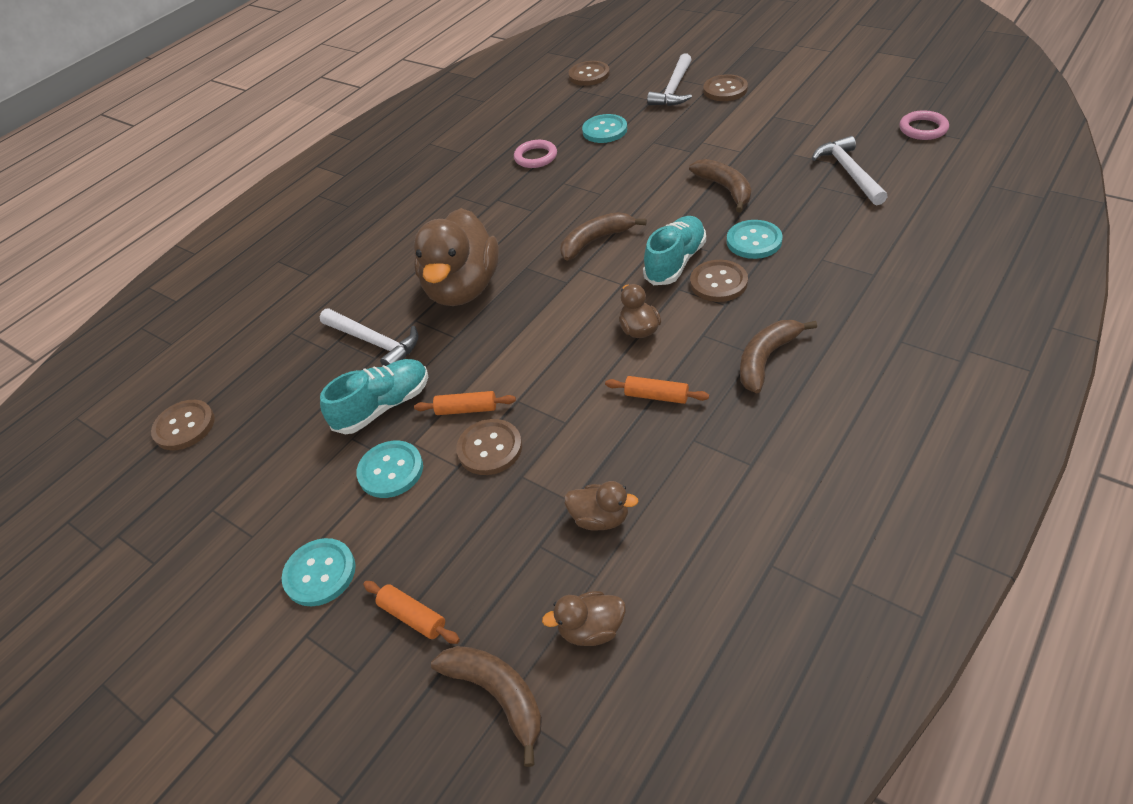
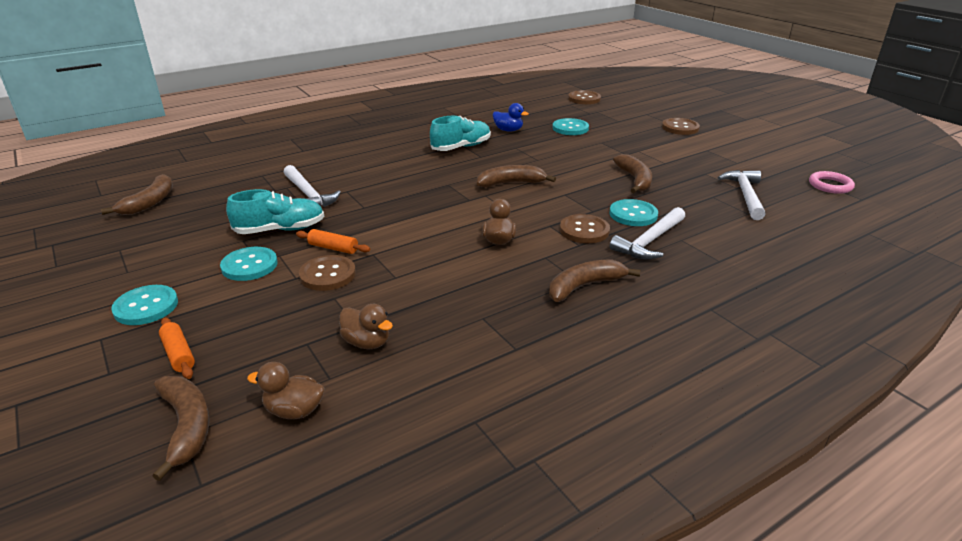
camera: 15 degrees right, 15 degrees down
(184, 426) = (150, 202): brown button -> brown banana
(463, 288) = (394, 183): brown duck -> none
(536, 157) = (508, 130): pink ring -> blue duck
(656, 396) = (477, 282): orange rolling pin -> none
(673, 89) = (640, 119): white hammer -> white hammer (649, 241)
(675, 262) = (560, 210): turquoise shoe -> turquoise shoe (461, 147)

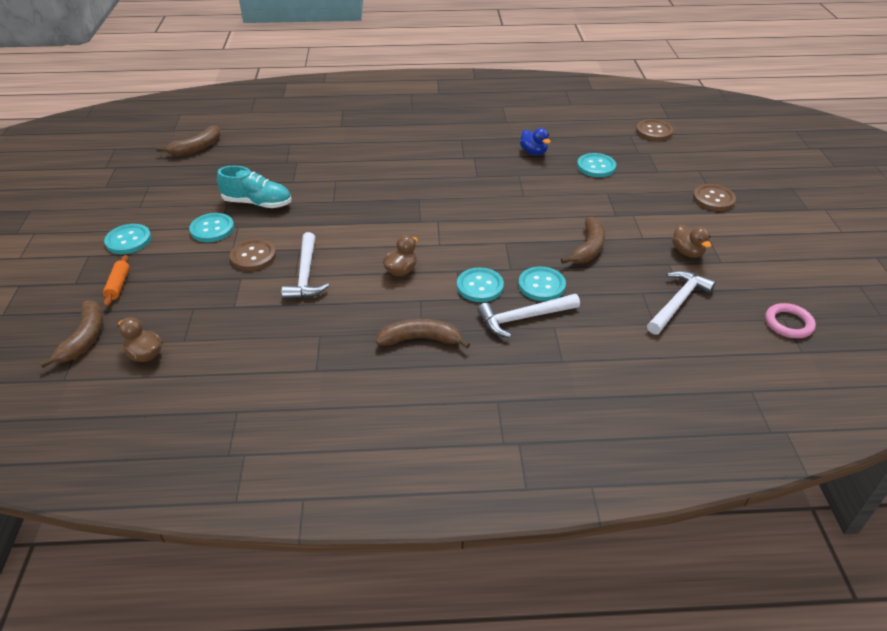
camera: 30 degrees right, 10 degrees up
(308, 195) = (305, 175): white hammer -> white hammer (305, 275)
(333, 248) = (277, 233): orange rolling pin -> none
(367, 342) = (228, 323): brown duck -> brown duck (687, 252)
(461, 147) = (470, 160): turquoise shoe -> none
(511, 183) = (472, 215): brown banana -> none
(584, 230) = (480, 286): brown button -> turquoise button

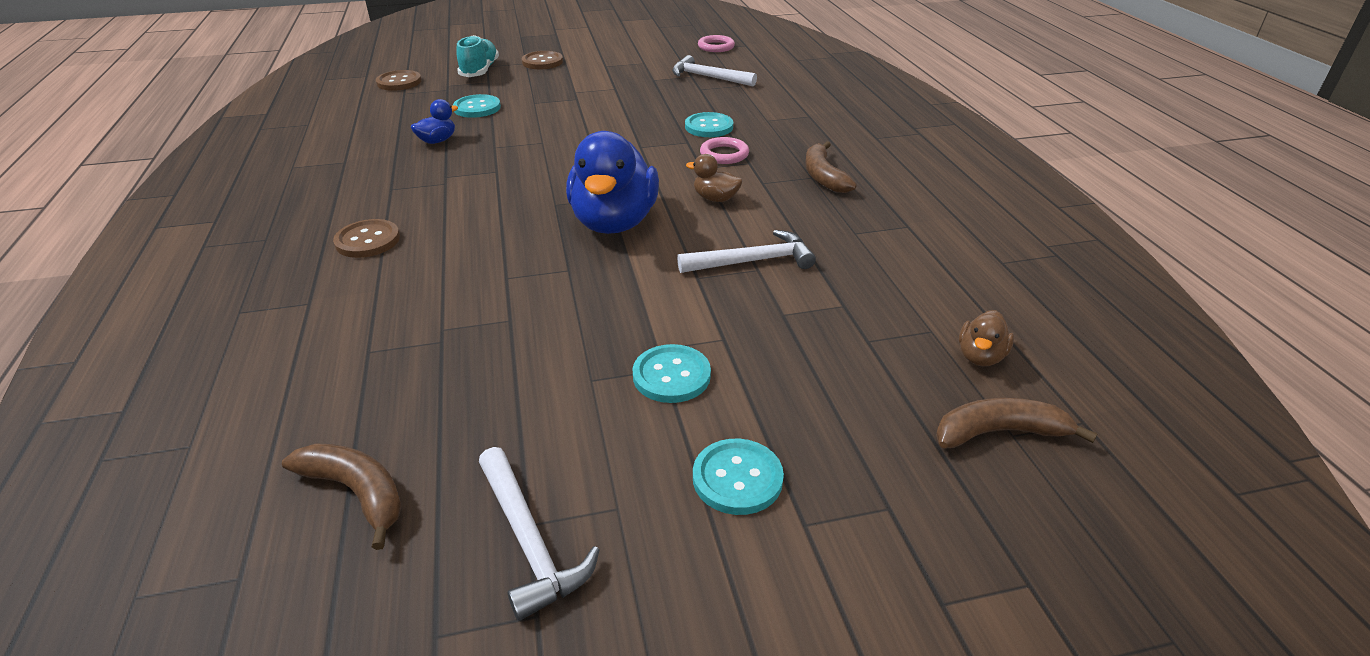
camera: 100 degrees left, 5 degrees down
(118, 285) = (863, 441): orange rolling pin -> none
(253, 256) = (729, 314): brown button -> brown button (367, 240)
(257, 203) = (583, 343): turquoise shoe -> turquoise shoe (480, 71)
(383, 221) = (614, 222): none -> blue duck
(480, 286) = (724, 154): turquoise button -> pink ring
(523, 318) = (762, 132): white hammer -> white hammer (529, 541)
(588, 248) = (639, 109): brown banana -> none
(687, 252) = (633, 73): brown duck -> none

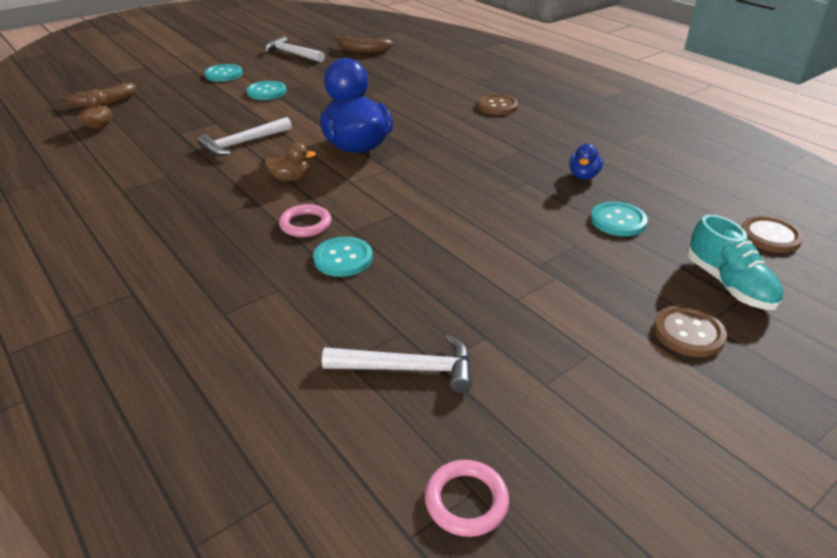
camera: 155 degrees right, 0 degrees up
(823, 176) = (197, 221): brown banana -> none

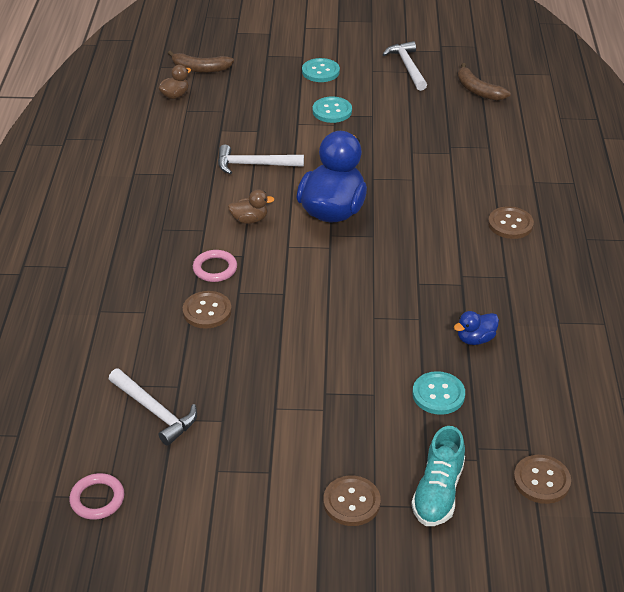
camera: 40 degrees right, 5 degrees up
(290, 178) = (249, 220): brown duck -> brown duck turned 45 degrees counterclockwise
(343, 258) = (207, 311): turquoise button -> brown button

